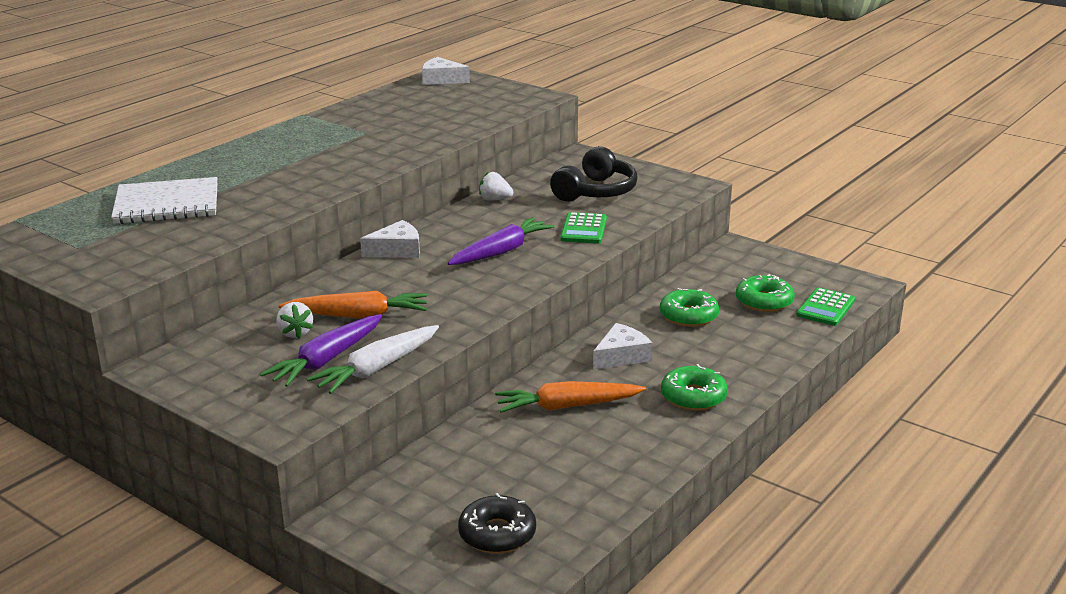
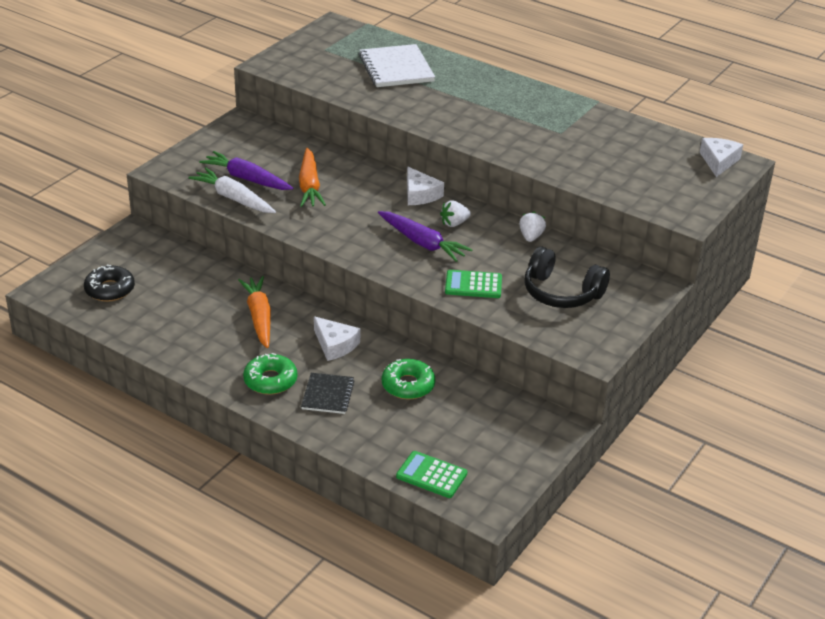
camera: 85 degrees right, 10 degrees up
(295, 333) = (284, 164): white strawberry -> white strawberry (454, 223)
(713, 361) = (327, 395): none -> black notebook
(764, 301) = (441, 435): green donut -> none

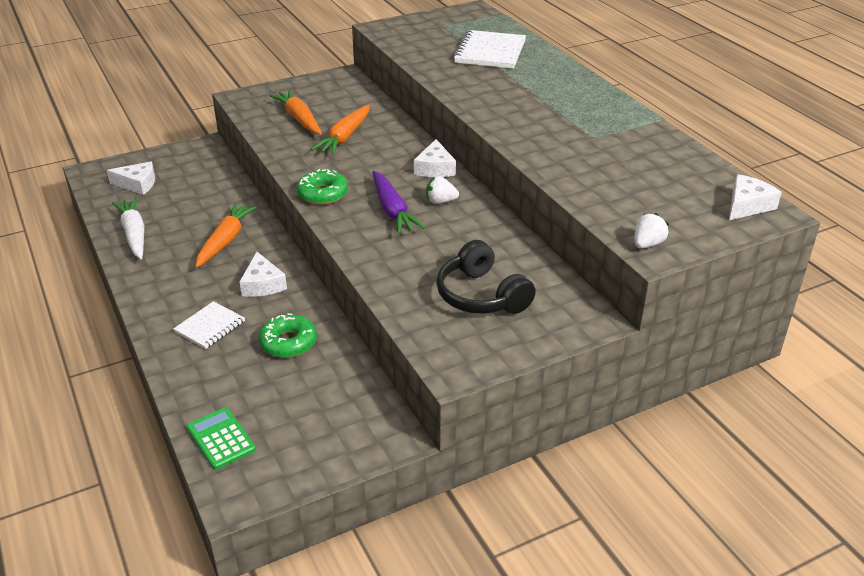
camera: 30 degrees right, 0 degrees up
(110, 289) = (137, 184): black donut -> white cheese
(233, 198) = (271, 131): white carrot -> white carrot (134, 234)
(247, 179) = (299, 119): purple carrot -> orange carrot
(270, 380) = (177, 297): green donut -> green donut (323, 194)
(327, 395) = (210, 326): black notebook -> white notebook
(473, 285) = (400, 262): green calculator -> none
(531, 237) = (503, 233): white strawberry -> white strawberry (647, 244)

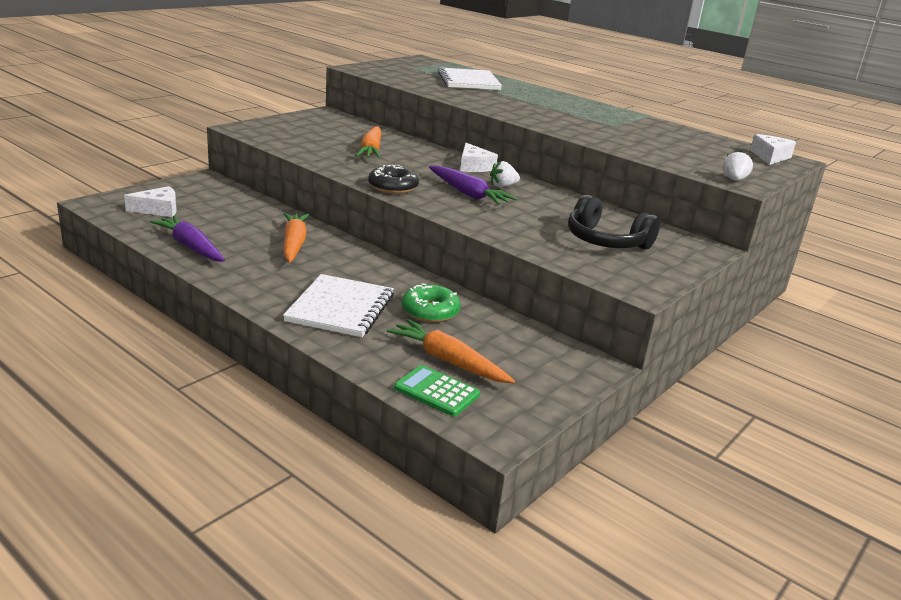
camera: 25 degrees left, 10 degrees down
(134, 234) = (190, 247): white carrot -> purple carrot
(210, 326) = (340, 308): white notebook -> white notebook, size x1.67
(262, 284) = (363, 272): white cheese -> none
(299, 119) = (314, 140): orange carrot -> orange carrot (448, 361)
(323, 194) = (393, 187): green donut -> black donut

